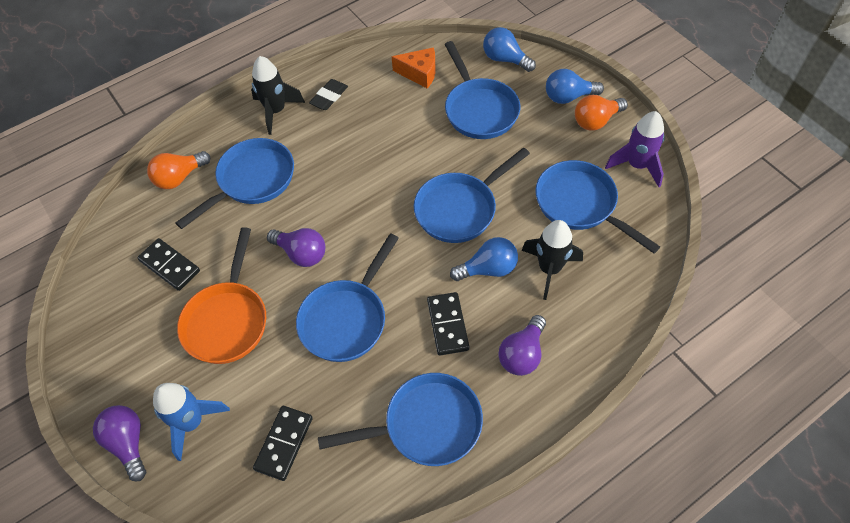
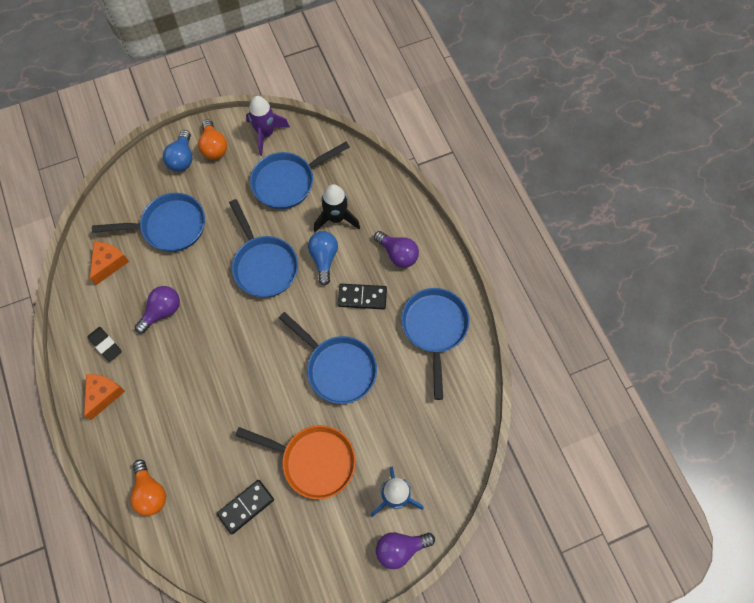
camera: 80 degrees left, 10 degrees up
(252, 180) = (177, 425): blue pan -> none
(276, 111) = (104, 395): black rocket -> orange cheese
(284, 443) = (426, 429): black domino -> none
(301, 254) = (268, 393): purple light bulb -> purple light bulb (162, 311)
(505, 59) = (122, 193): blue light bulb -> none

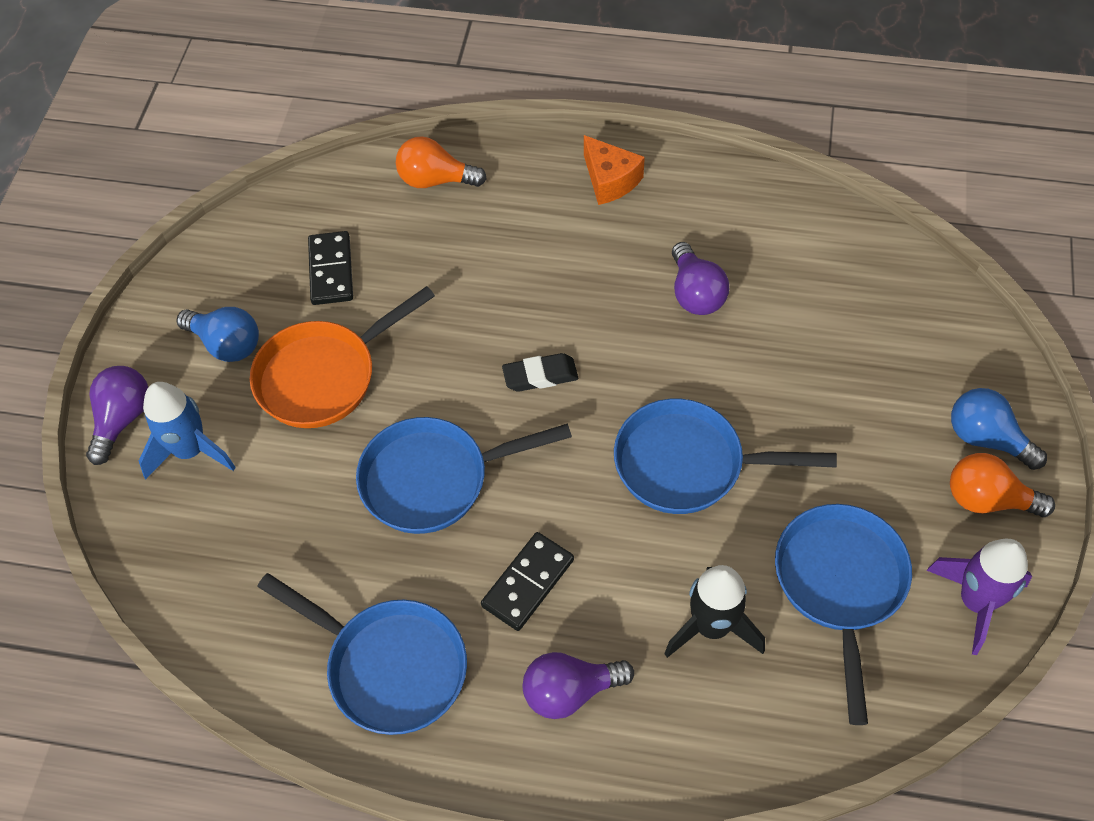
camera: 125 degrees right, 10 degrees down
(105, 345) = (686, 208): black eraser -> black eraser (540, 376)
(109, 263) = (825, 260): orange cheese -> none
(169, 226) = (848, 363): blue pan -> none
(324, 258) = (641, 562): blue light bulb -> blue light bulb (226, 344)

